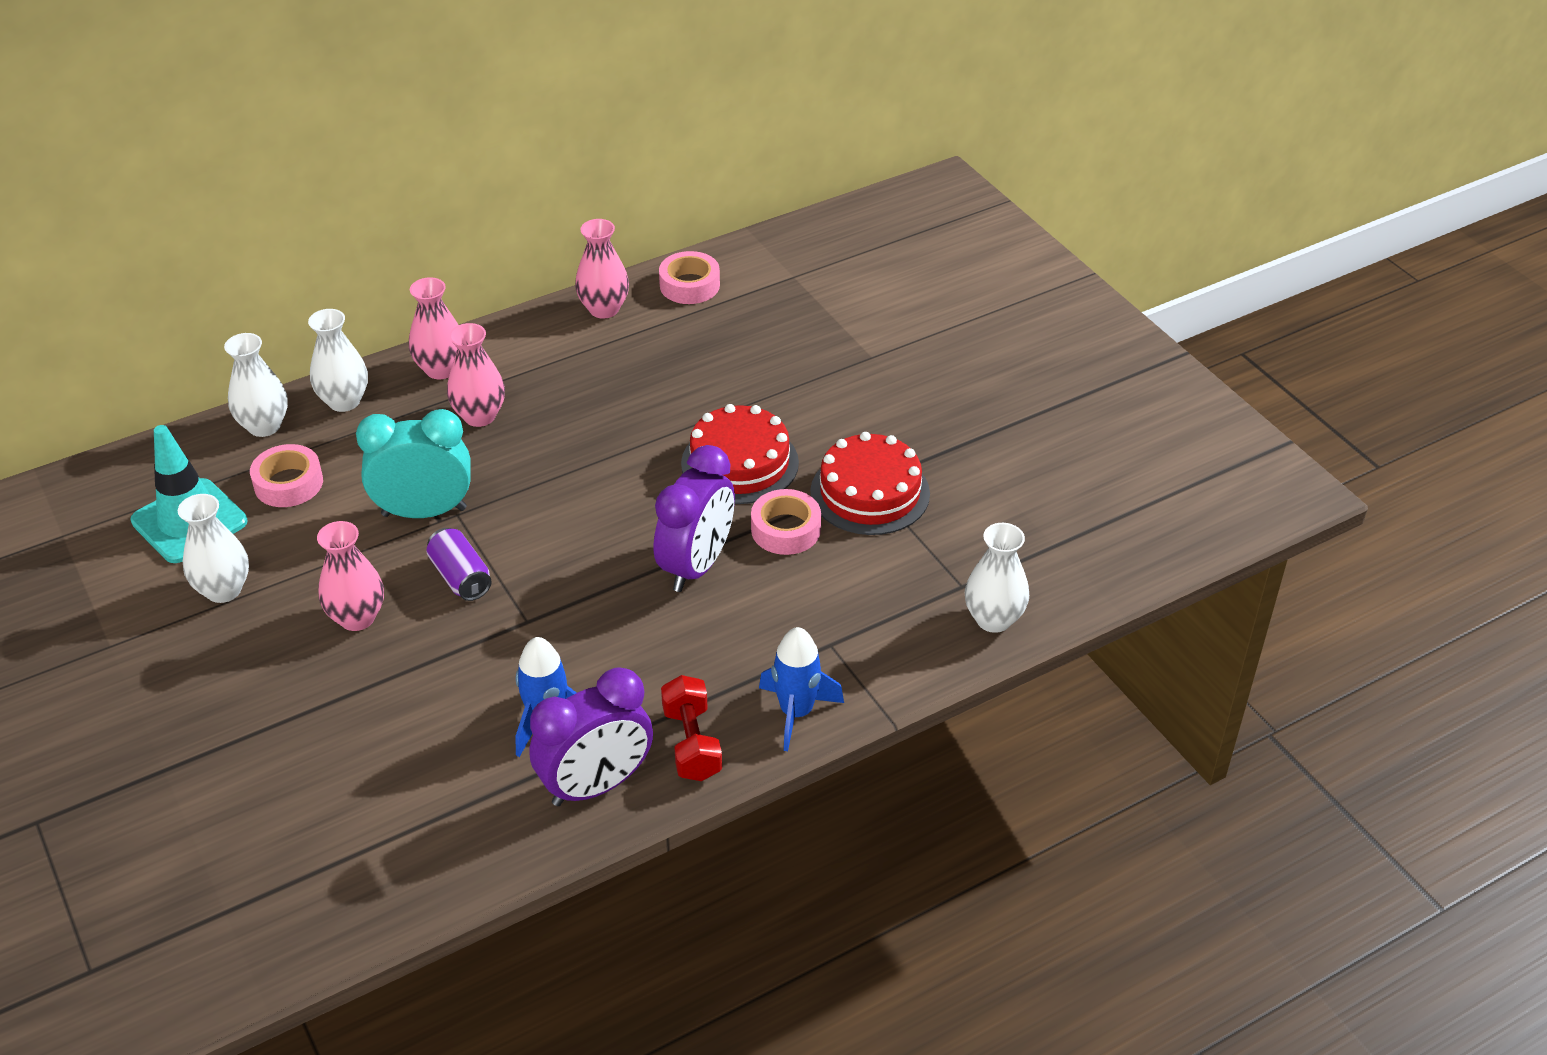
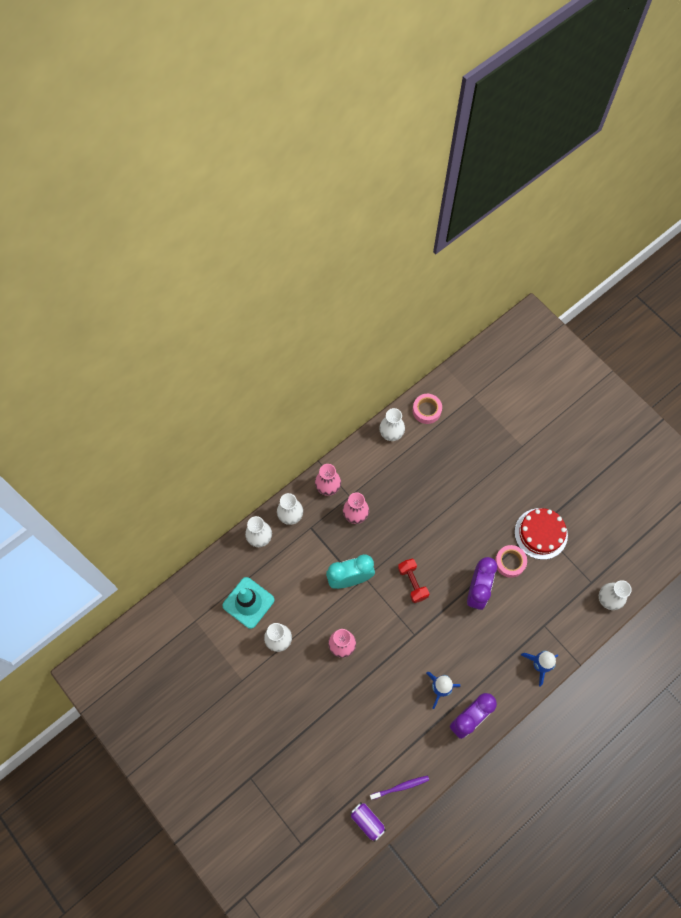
camera: 10 degrees left, 25 degrees up
(288, 483) = (284, 572): pink tape -> none
(381, 893) = (400, 787): none -> purple toothbrush
(460, 577) = (378, 615): purple can -> purple can (367, 821)
(604, 309) = (391, 433): pink vase -> white vase
(691, 743) = (501, 689): red dumbbell -> red dumbbell (412, 583)
(740, 463) = (480, 525): red cake -> none

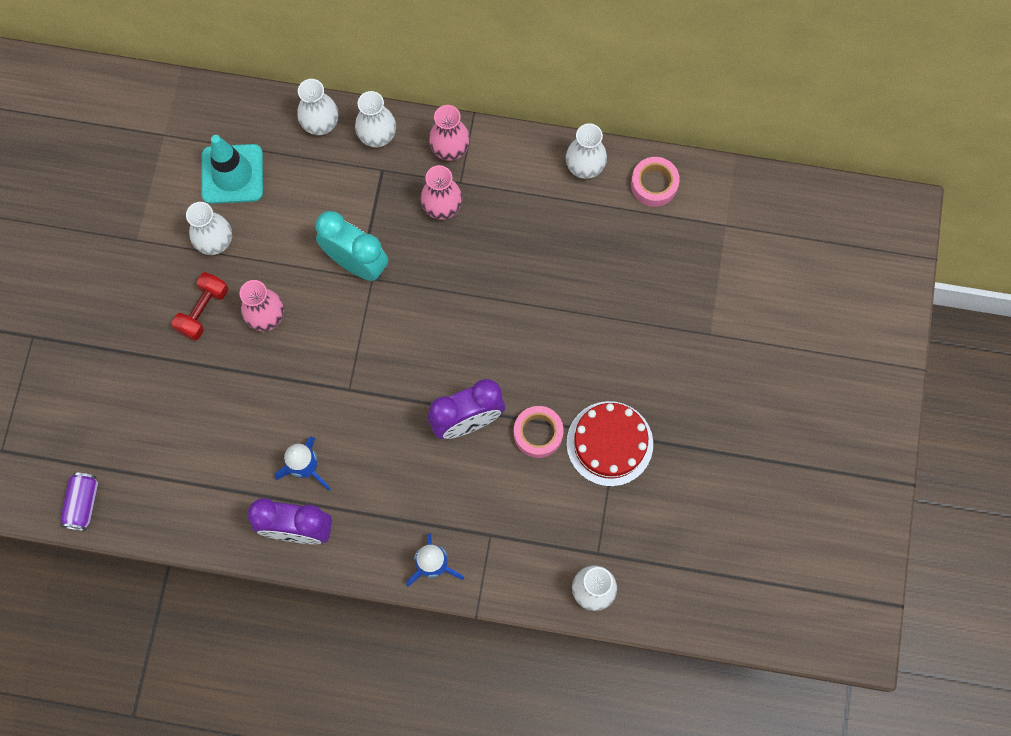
camera: 50 degrees right, 5 degrees up
(400, 787) = (152, 512): purple toothbrush -> none
(412, 583) = (412, 338): red dumbbell -> red dumbbell (203, 311)

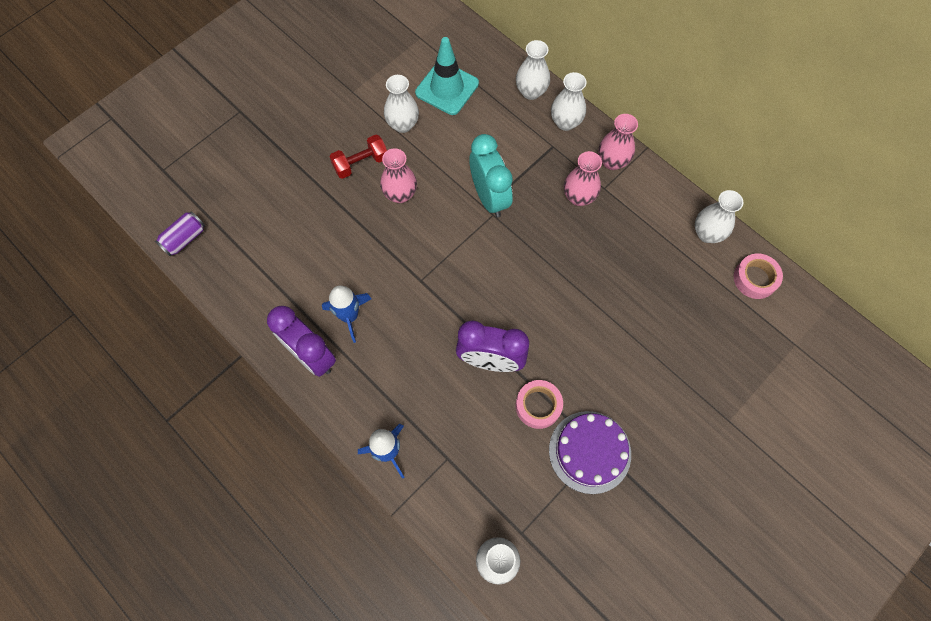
camera: 35 degrees right, 5 degrees down
(609, 443) = (589, 452): red cake -> purple cake

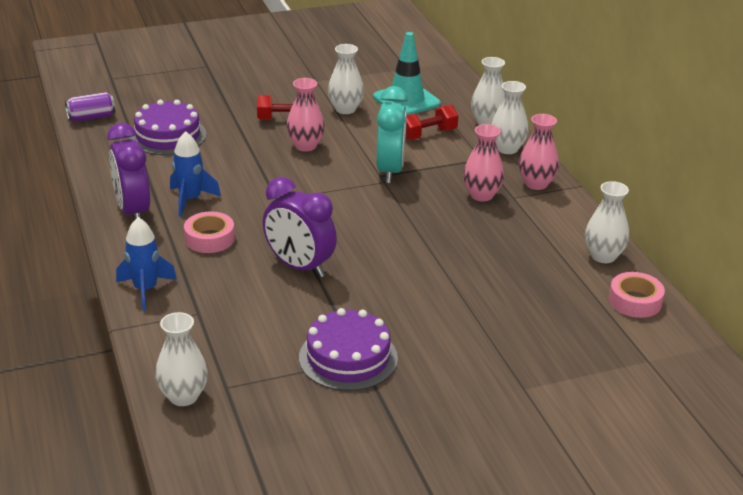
camera: 25 degrees right, 35 degrees down
(272, 234) = (168, 136): none -> purple cake
(491, 131) = (427, 134): none -> red dumbbell
(538, 406) = (321, 310): pink tape -> pink tape (209, 238)

